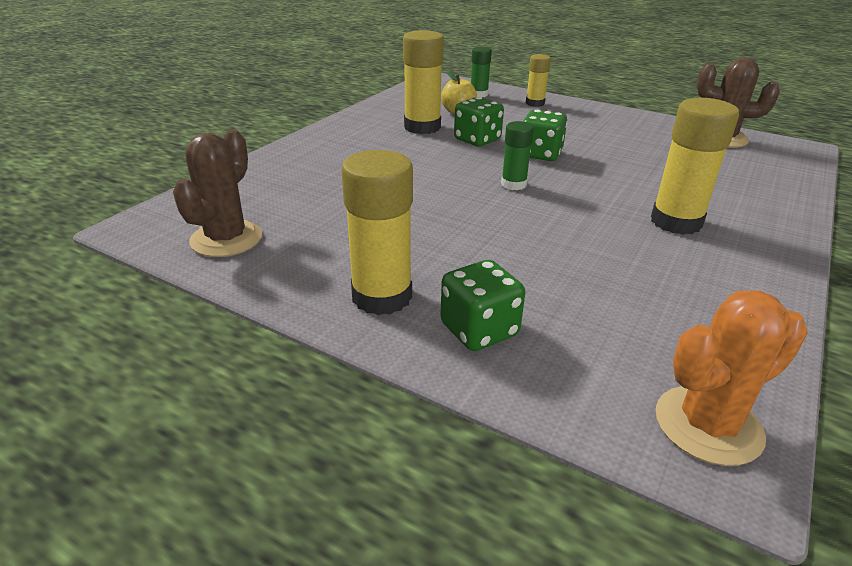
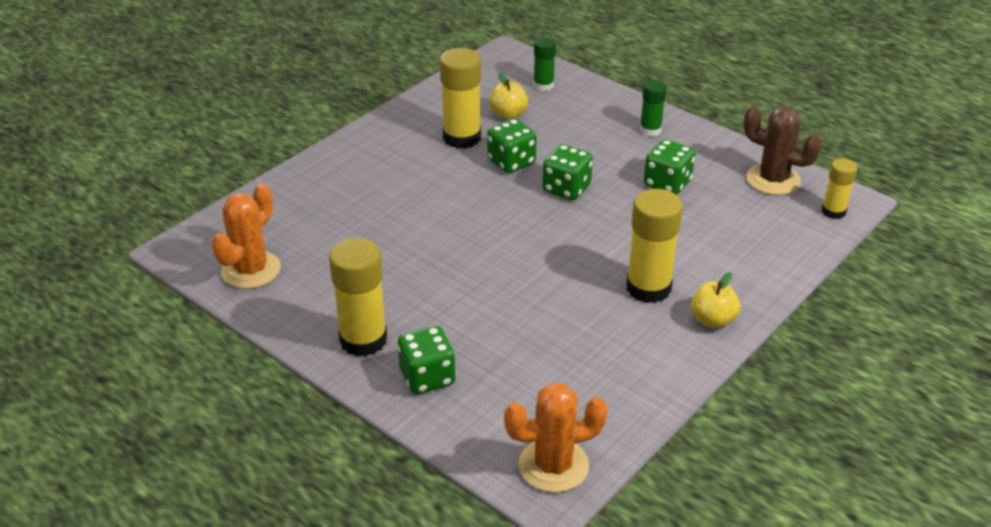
camera: 10 degrees right, 5 degrees up
(226, 239) = (251, 270): brown cactus -> orange cactus
(513, 184) = (521, 228): green glue stick -> green glue stick (650, 130)
(535, 103) = (600, 106): yellow glue stick -> yellow glue stick (833, 211)
(630, 146) = (667, 183): none -> green dice
(764, 244) = (712, 320): none -> yellow apple

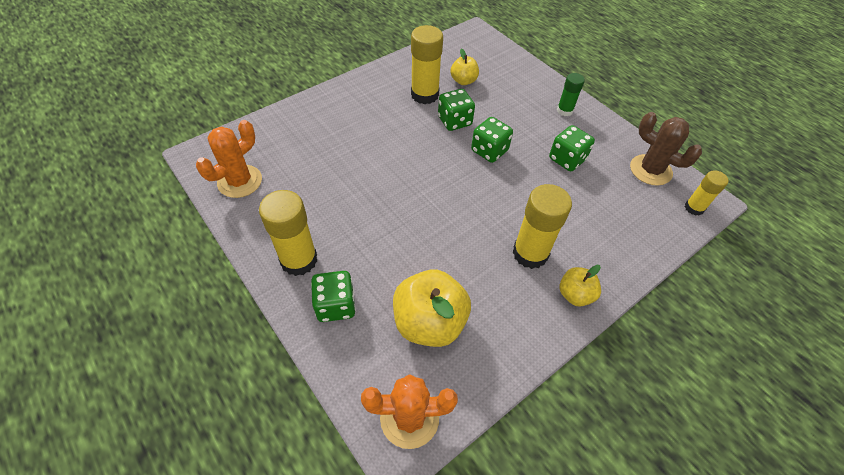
camera: 10 degrees right, 15 degrees up
(543, 85) = (495, 61): green glue stick -> none
(547, 374) = (429, 322): none -> yellow apple

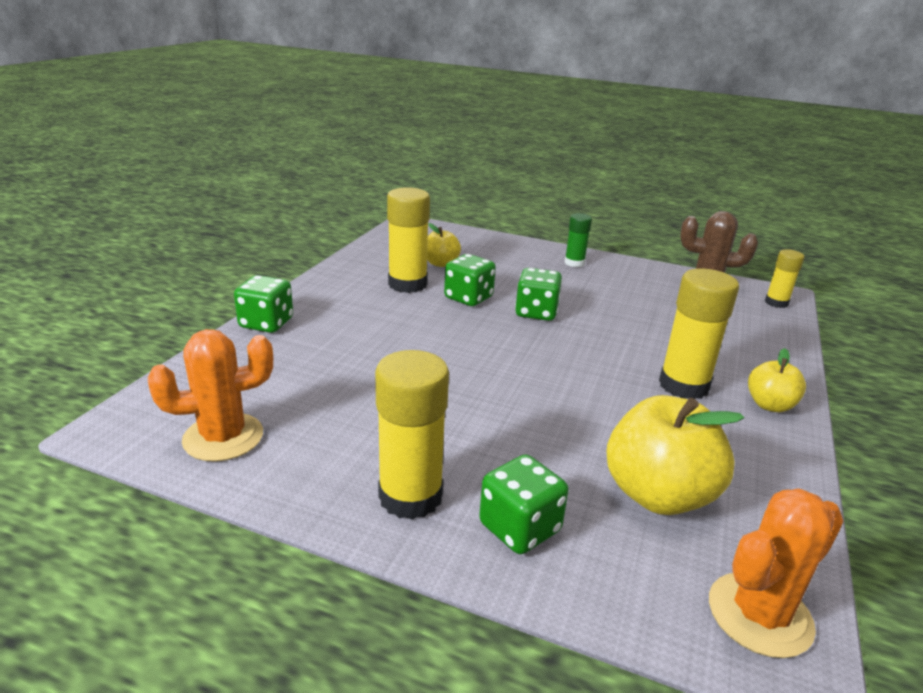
camera: 30 degrees left, 25 degrees down
(240, 181) = (223, 437): orange cactus -> orange cactus turned 60 degrees clockwise
(567, 159) = (622, 298): green dice -> green dice (266, 323)

